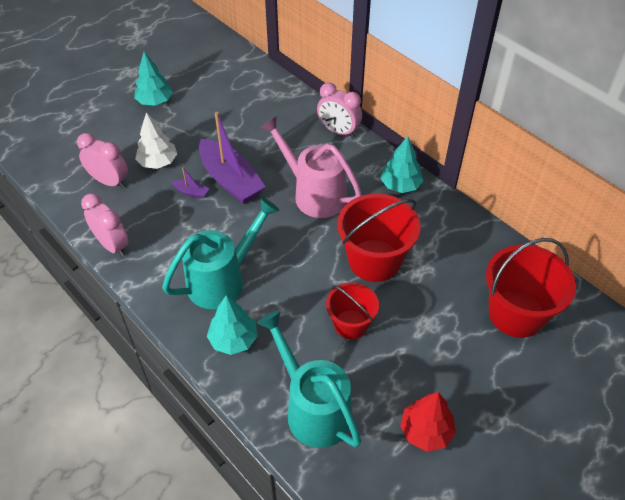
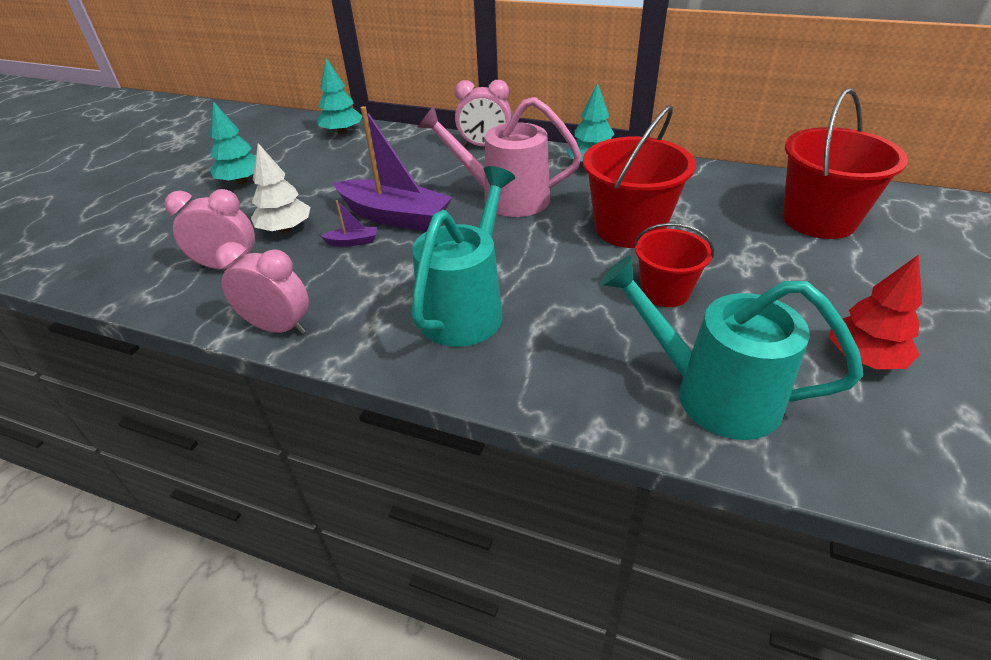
camera: 25 degrees left, 10 degrees down
(233, 339) = (537, 363): turquoise tree -> turquoise tree (342, 132)

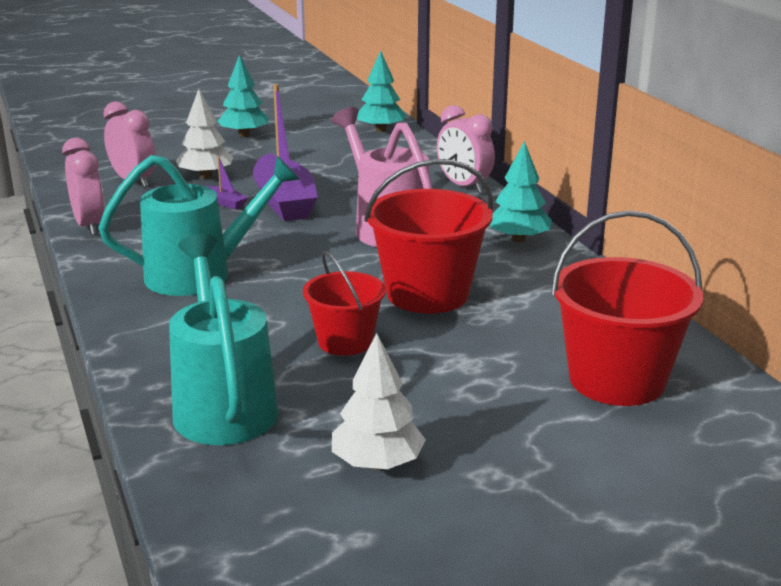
camera: 45 degrees right, 15 degrees down
(864, 358) = (377, 463): red tree -> white tree

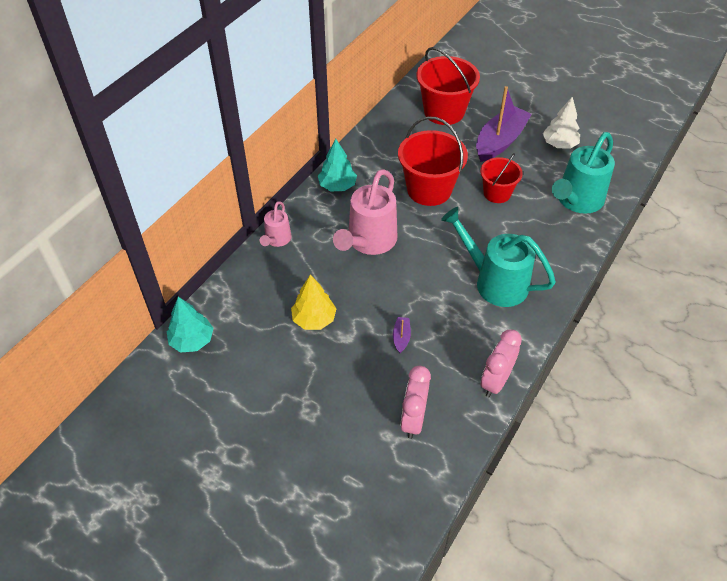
camera: 125 degrees left, 25 degrees up
(205, 176) = (368, 382): white tree -> none
(244, 135) = (266, 423): turquoise tree -> none
(284, 201) = (373, 309): purple boat -> purple boat (500, 141)
(320, 175) = (314, 319): none -> yellow tree
(464, 186) = (276, 240): pink clock -> pink watering can

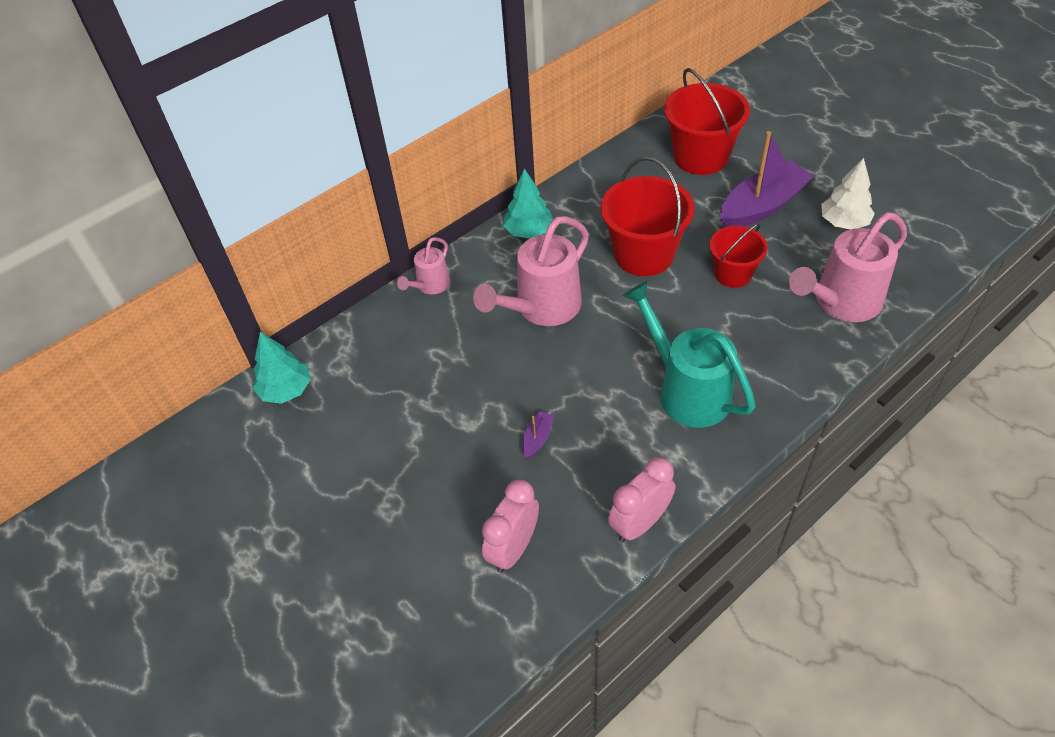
camera: 20 degrees right, 0 degrees up
(314, 319) = (438, 393): yellow tree -> none
(576, 201) = (840, 303): turquoise watering can -> pink watering can

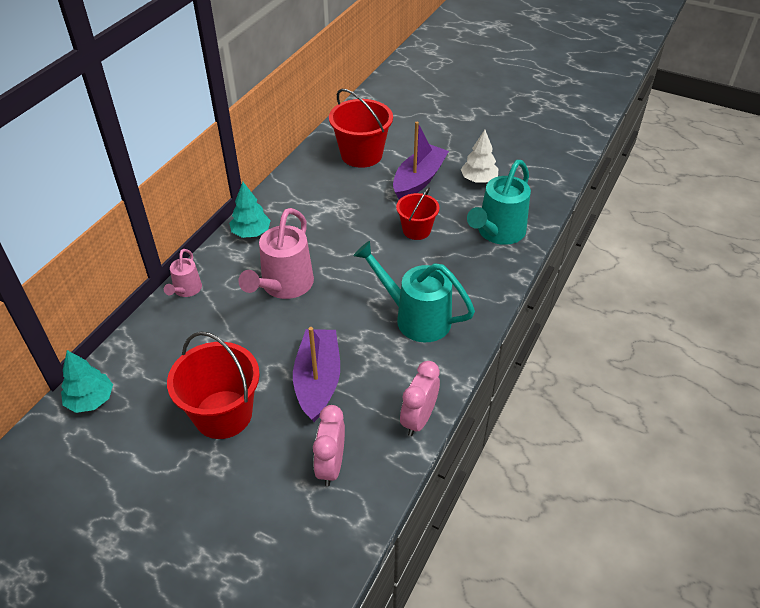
camera: 25 degrees left, 5 degrees down
(537, 439) = (318, 381): purple boat -> purple boat, size x2.43
(644, 254) = (346, 231): red bucket -> red bucket (223, 414)
(840, 303) = (497, 233): pink watering can -> turquoise watering can

